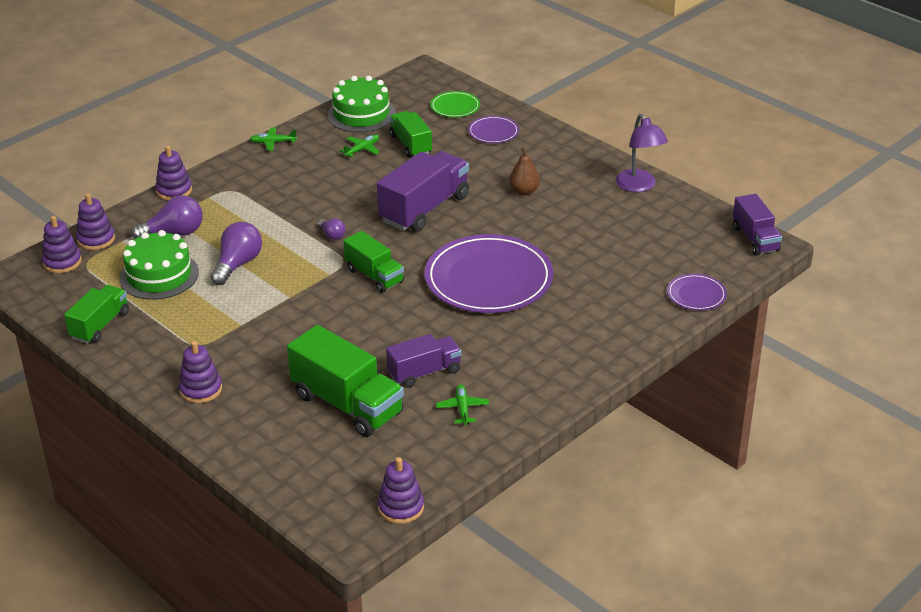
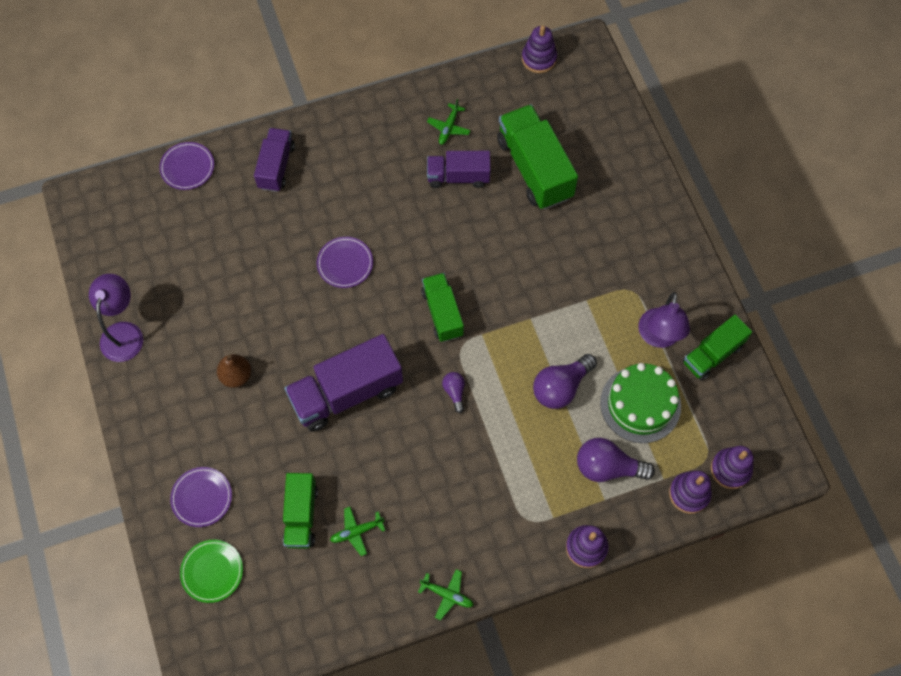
camera: 155 degrees left, 30 degrees up
(158, 321) = (658, 337): none -> purple lamp
(201, 389) = (645, 234): purple stacking toy -> none
(361, 114) = (323, 608): green cake -> none
(488, 279) = (345, 263): purple plate -> purple plate, size x0.45
(755, 239) = (83, 211): purple truck -> purple truck (276, 167)

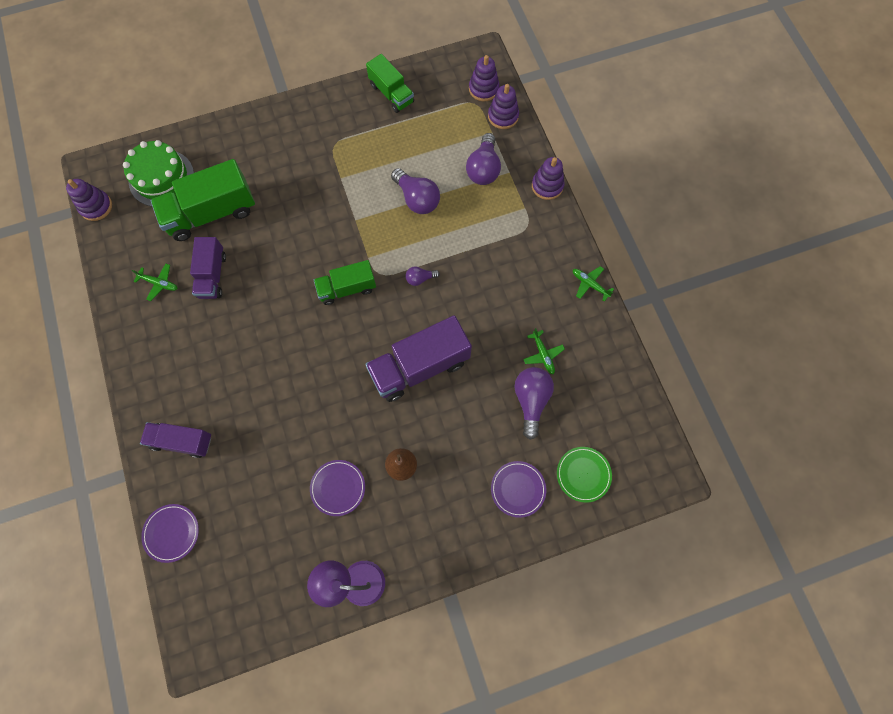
camera: 90 degrees left, 5 degrees up
(301, 515) = (531, 400): green truck -> purple light bulb
(345, 263) = (293, 372): purple plate -> purple plate (338, 488)
(346, 393) = (419, 366): purple truck -> purple truck turned 90 degrees clockwise
(447, 594) = (590, 284): green plane -> green plane turned 75 degrees counterclockwise
(640, 404) = (432, 144): green cake -> green cake (161, 178)
(658, 337) = (375, 128): purple lamp -> none

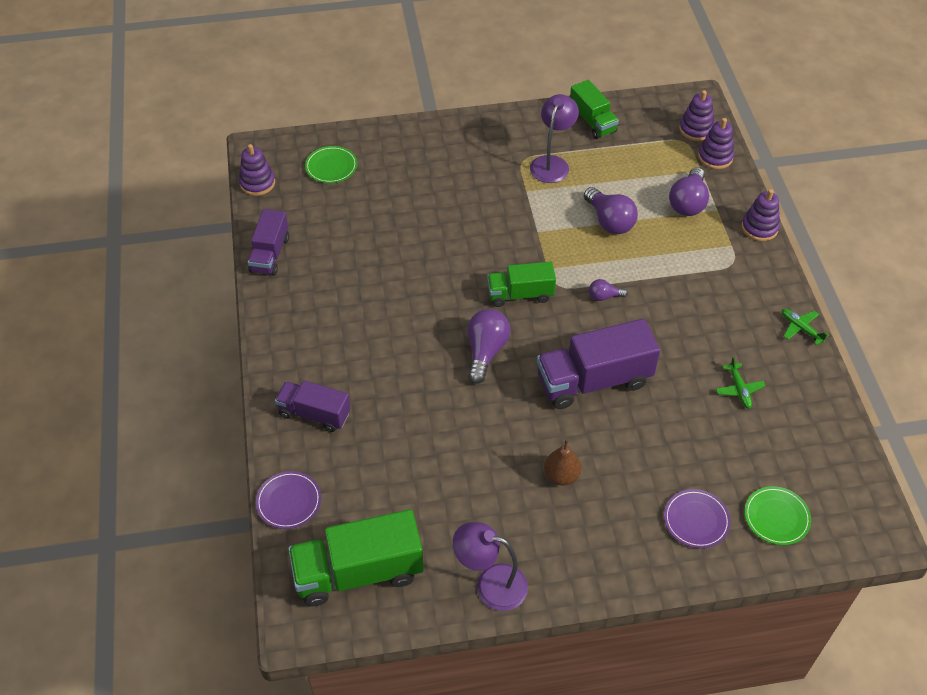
camera: 10 degrees right, 20 degrees down
(159, 283) = (313, 261): green plane -> none
(161, 178) = (331, 166): green cake -> green plate
(211, 213) = (380, 205): green truck -> green truck (358, 572)
(212, 275) = (372, 262): purple truck -> purple truck (270, 254)
(338, 488) = (484, 486): purple plate -> none
(360, 144) = (552, 163): none -> purple lamp
(531, 400) = (720, 433): purple light bulb -> purple light bulb (485, 351)

